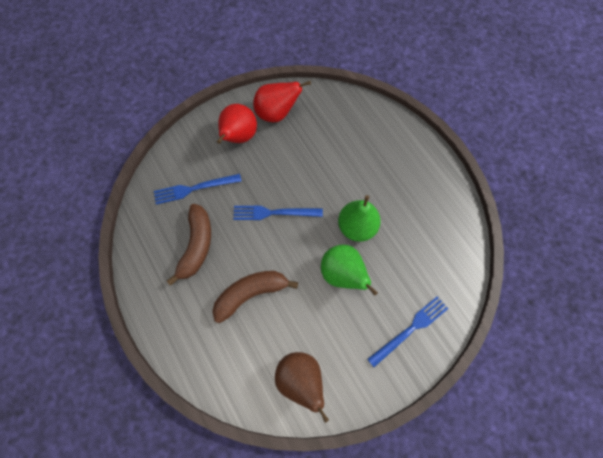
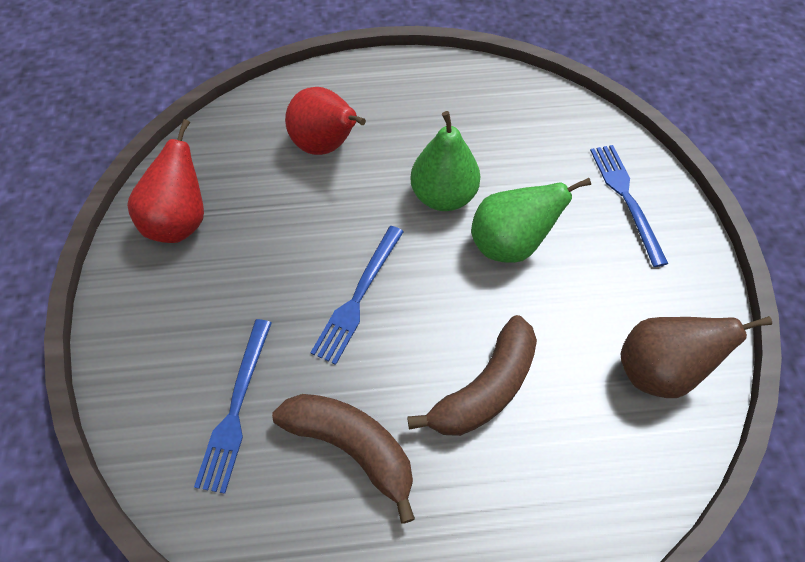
camera: 65 degrees left, 10 degrees down
(238, 137) = (183, 295): red pear -> red pear (326, 146)
(251, 294) = (485, 389): brown banana -> brown banana turned 135 degrees counterclockwise

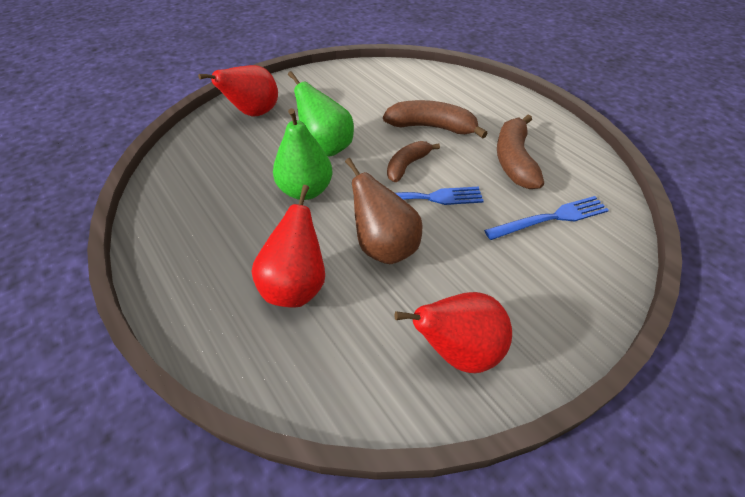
camera: 120 degrees left, 10 degrees down
(423, 311) = (407, 165): none -> brown banana
(626, 199) = (254, 113): blue fork -> red pear
(658, 370) = (367, 80): brown pear -> brown pear (384, 247)

